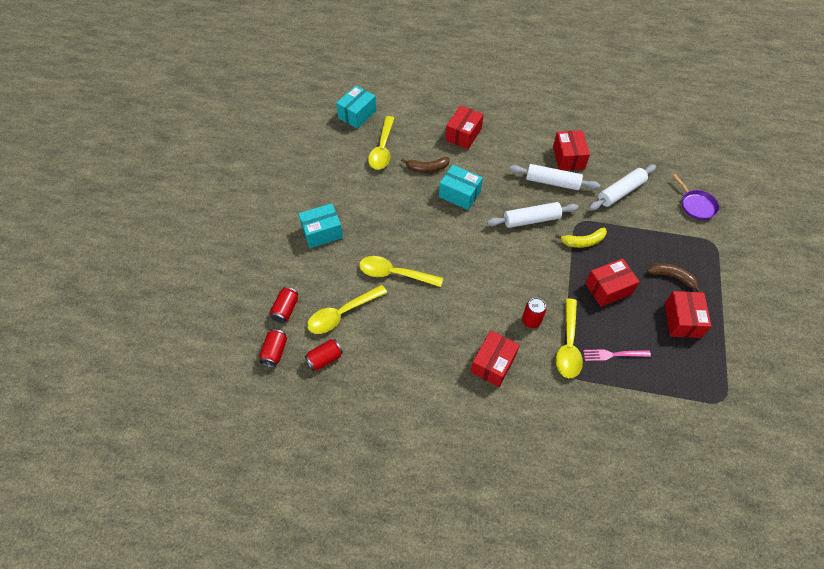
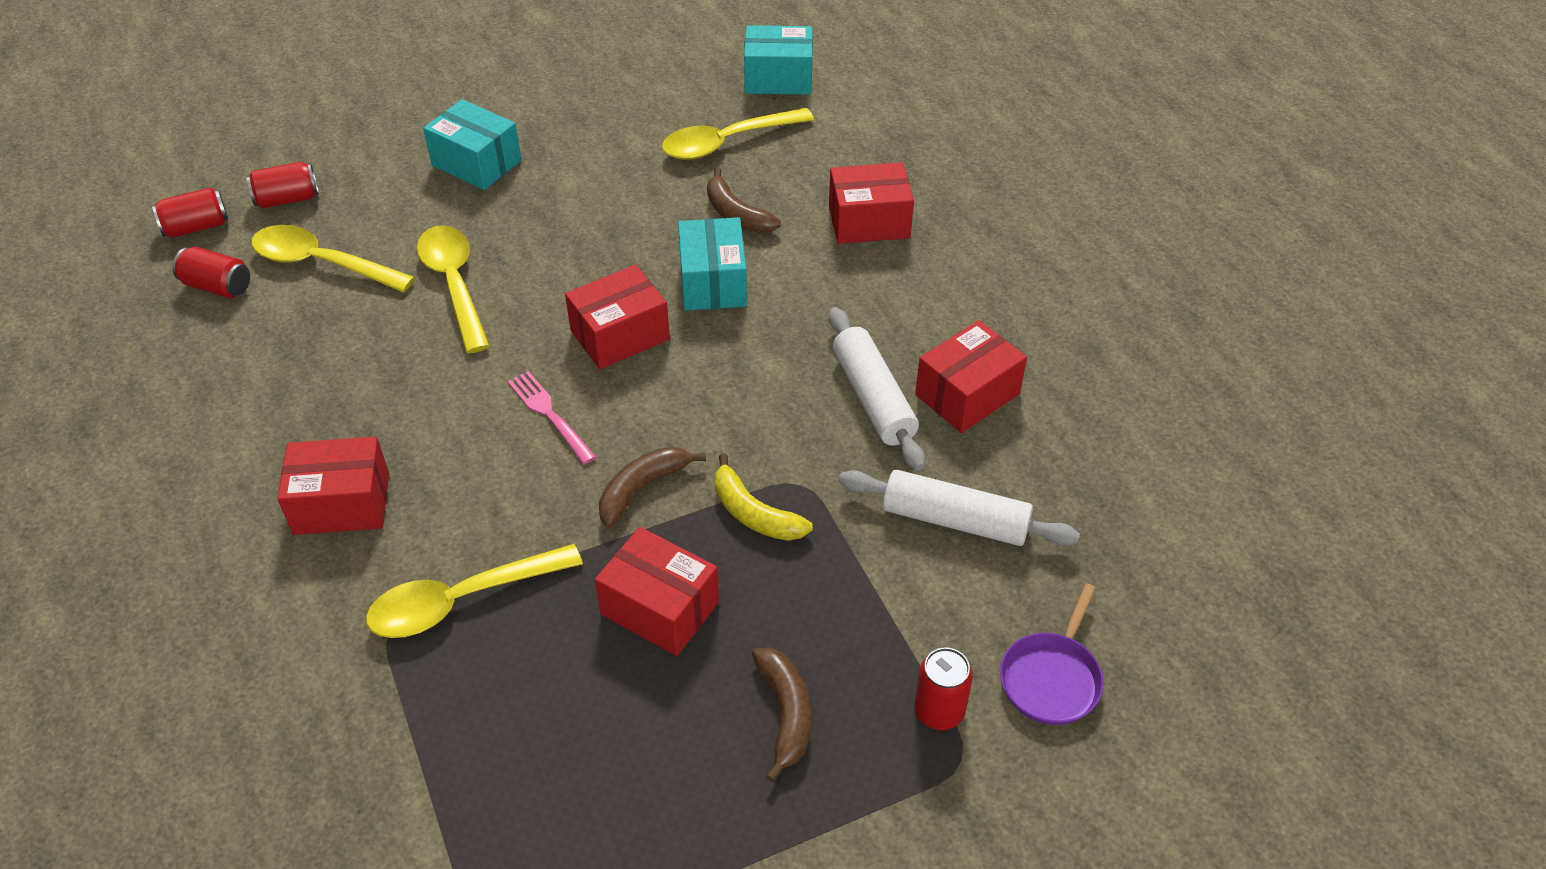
camera: 55 degrees right, 10 degrees down
(531, 220) = (741, 409): white rolling pin -> none
(531, 320) = (483, 516): red can -> red can (939, 711)
(550, 267) = (641, 488): none -> brown banana
(613, 355) = (487, 687): pink fork -> pink fork (549, 414)
(682, 320) = (673, 782): red box -> red box (620, 335)

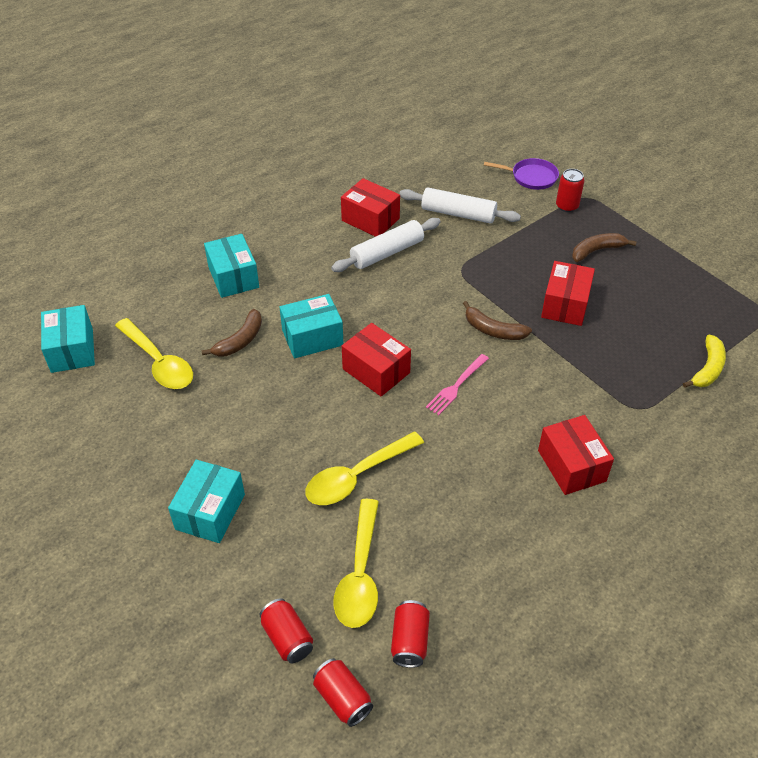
camera: 105 degrees left, 0 degrees up
(461, 601) = (605, 384): yellow spoon -> none
(754, 513) = (488, 283): yellow banana -> yellow banana (708, 369)
(869, 221) = (233, 277): red box -> turquoise box
(955, 520) = (458, 214): white rolling pin -> white rolling pin turned 75 degrees counterclockwise

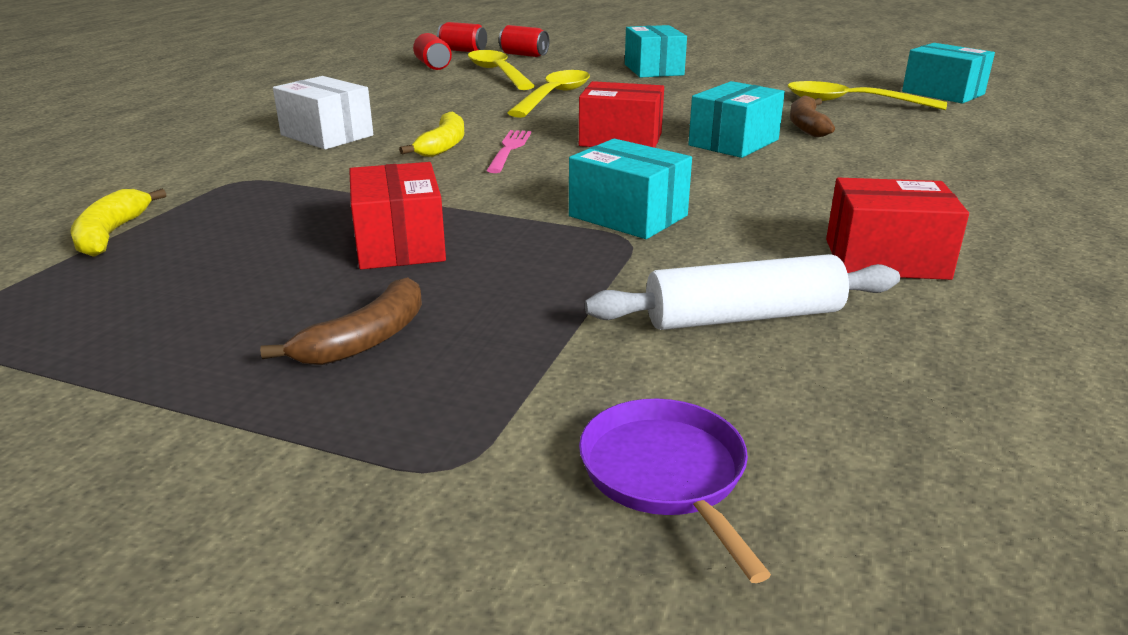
camera: 150 degrees right, 20 degrees down
(233, 277) = (926, 158): turquoise box -> turquoise box (628, 216)
(387, 253) = (779, 227): white rolling pin -> none
(493, 330) = (503, 195): brown banana -> none
(496, 410) = (443, 146): none -> yellow banana
(531, 177) = (666, 474): purple pan -> purple pan turned 90 degrees clockwise
(567, 206) = (496, 419): red can -> none
(571, 466) = (327, 135): red box -> white box

